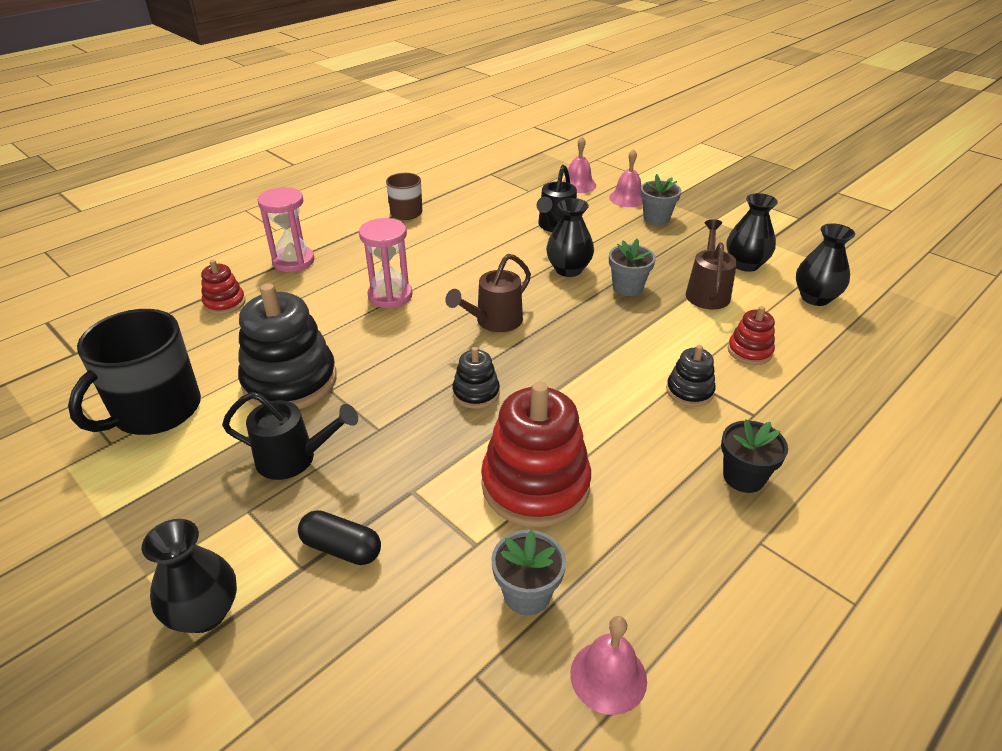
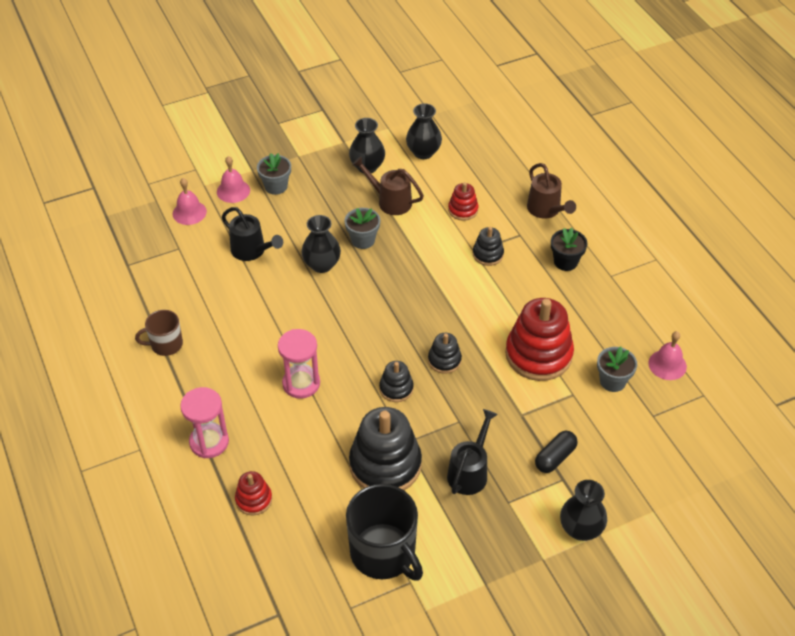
camera: 70 degrees left, 10 degrees up
(411, 363) = (396, 388): none -> black stacking toy
(494, 322) = (368, 329): brown watering can -> brown watering can (546, 210)

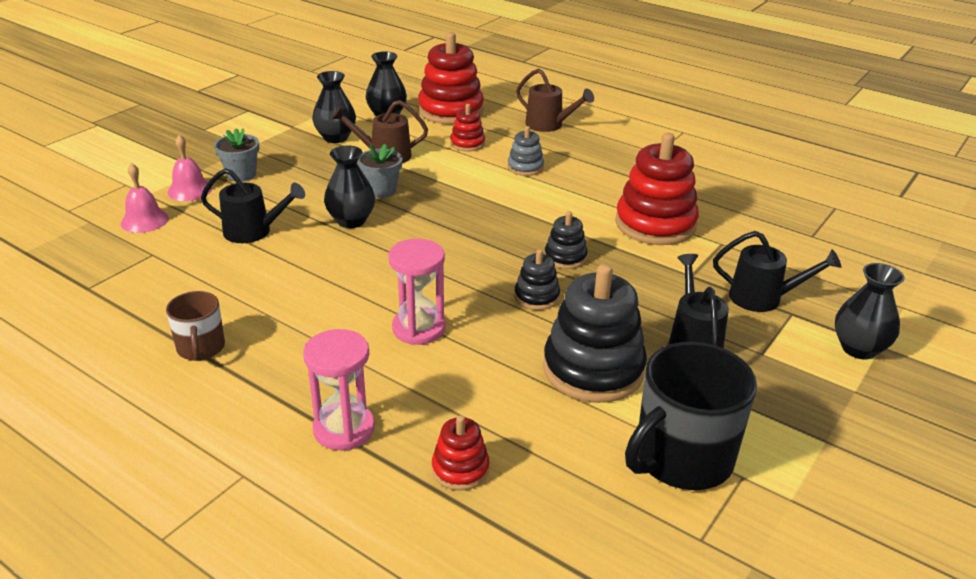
camera: 30 degrees left, 15 degrees down
(165, 344) = (201, 348): brown mug -> brown mug turned 60 degrees counterclockwise
(384, 553) = (681, 459): black mug -> black mug turned 120 degrees clockwise
(478, 164) = (451, 111): none -> red stacking toy
(488, 254) = (525, 167): black stacking toy -> grey stacking toy
(555, 457) = (763, 298): black capsule -> black watering can
(565, 262) = (605, 153): black flower pot -> none
(612, 381) = (746, 222): grey flower pot -> none
(667, 365) = (779, 196): pink bell -> none

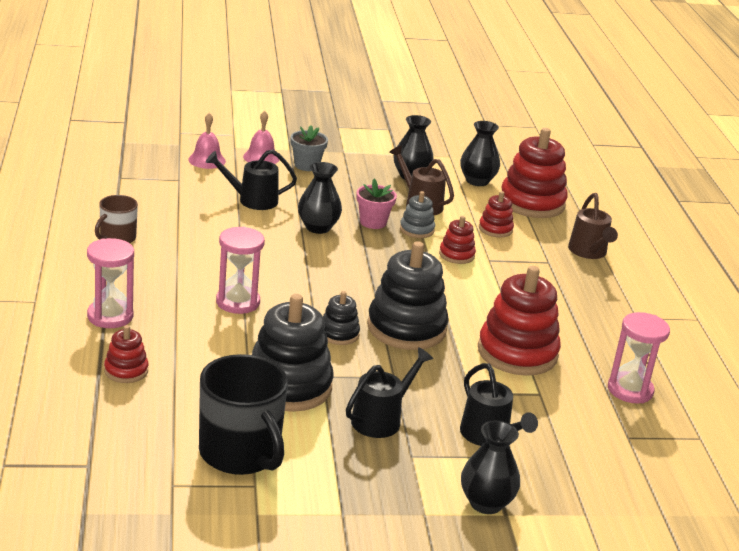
camera: 45 degrees right, 5 degrees down
(254, 232) = (252, 200): black watering can -> black watering can turned 120 degrees clockwise
(381, 190) = (373, 222): grey flower pot -> pink flower pot
(483, 178) = (456, 255): none -> red stacking toy
(525, 167) = (503, 266): grey stacking toy -> grey stacking toy (417, 230)
(565, 257) = (406, 328): black stacking toy -> black stacking toy, size x2.01
(681, 459) = (241, 453): black mug -> black mug turned 135 degrees counterclockwise
(751, 203) = (630, 390): none -> pink hourglass

